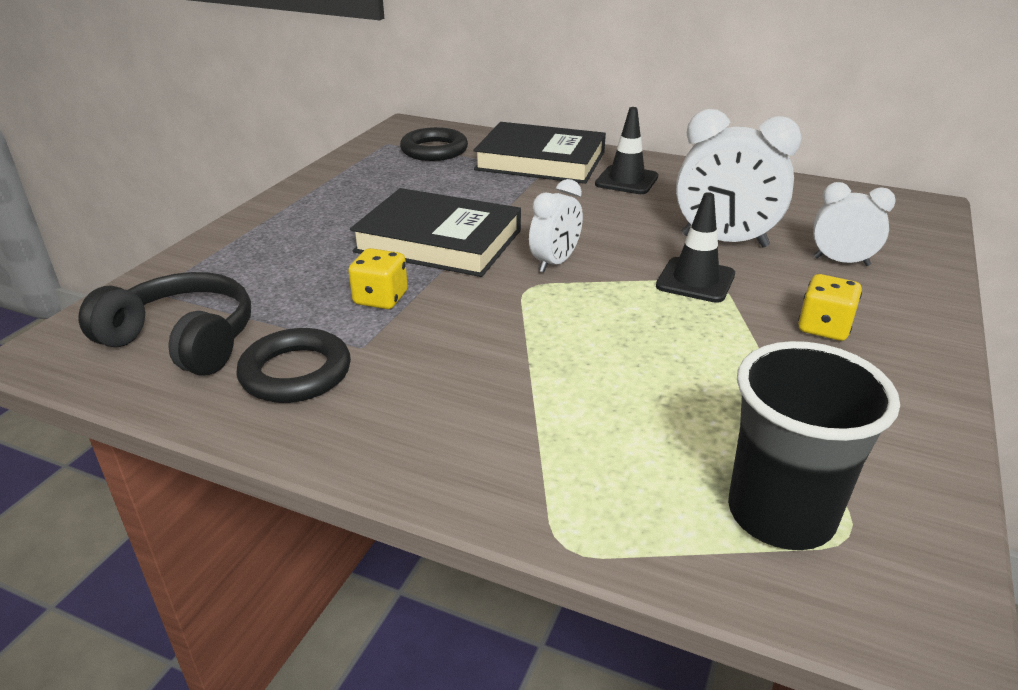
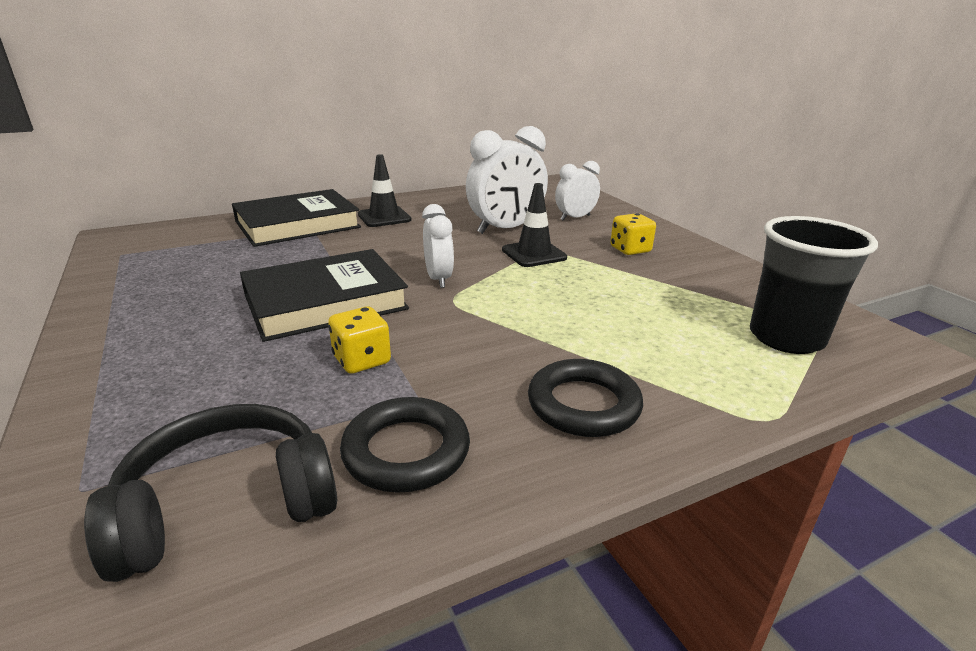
camera: 50 degrees left, 5 degrees down
(434, 150) = (185, 245): black ring -> black ring (583, 404)

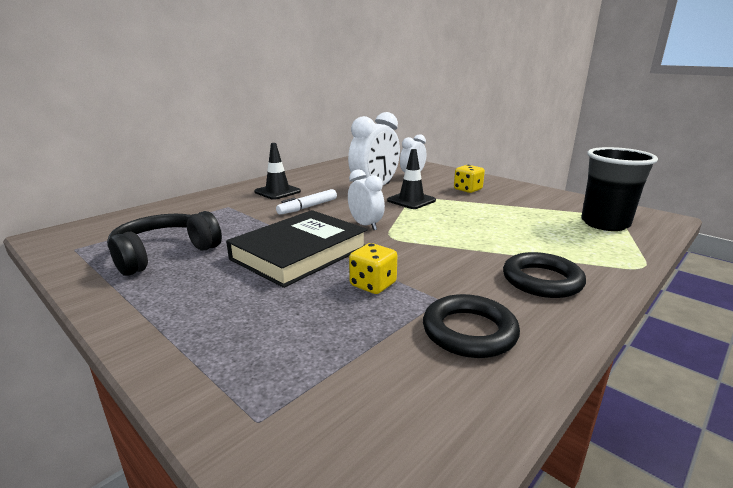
camera: 20 degrees left, 5 degrees down
(227, 505) = (388, 396): black headphones -> black headphones (164, 254)
(297, 224) = (213, 205): black book -> none
(397, 243) = (308, 207): none -> white marker

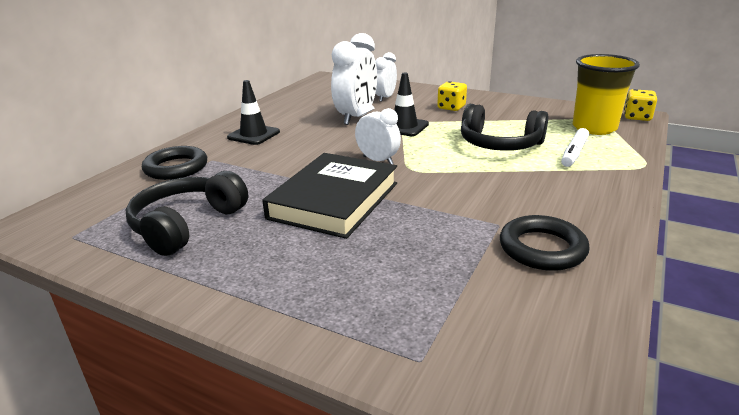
camera: 15 degrees left, 5 degrees up
(308, 207) = (302, 149): white marker -> white marker (574, 153)
(373, 285) = (430, 221): yellow dice -> yellow dice (637, 117)
(493, 226) = (499, 144): none -> black headphones
(542, 280) = (573, 191): black ring -> black ring (176, 168)
(605, 224) = (594, 128): black cup -> yellow cup

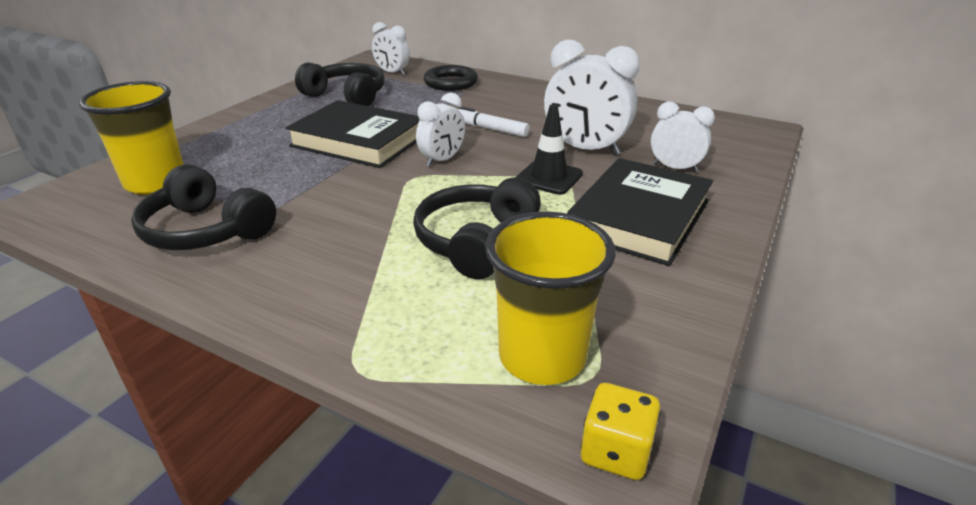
camera: 90 degrees right, 5 degrees up
(110, 204) = (392, 73): none -> white clock
(254, 135) = (525, 102): black traffic cone -> none
(451, 107) = (639, 217): yellow dice -> black book
(457, 315) = (156, 182): none -> yellow cup
(542, 248) = (206, 231): black ring -> black headphones
(574, 153) = (428, 303): white marker -> white marker (490, 129)

